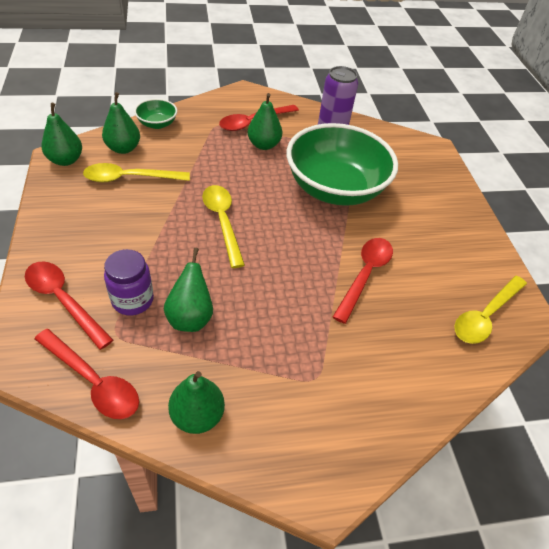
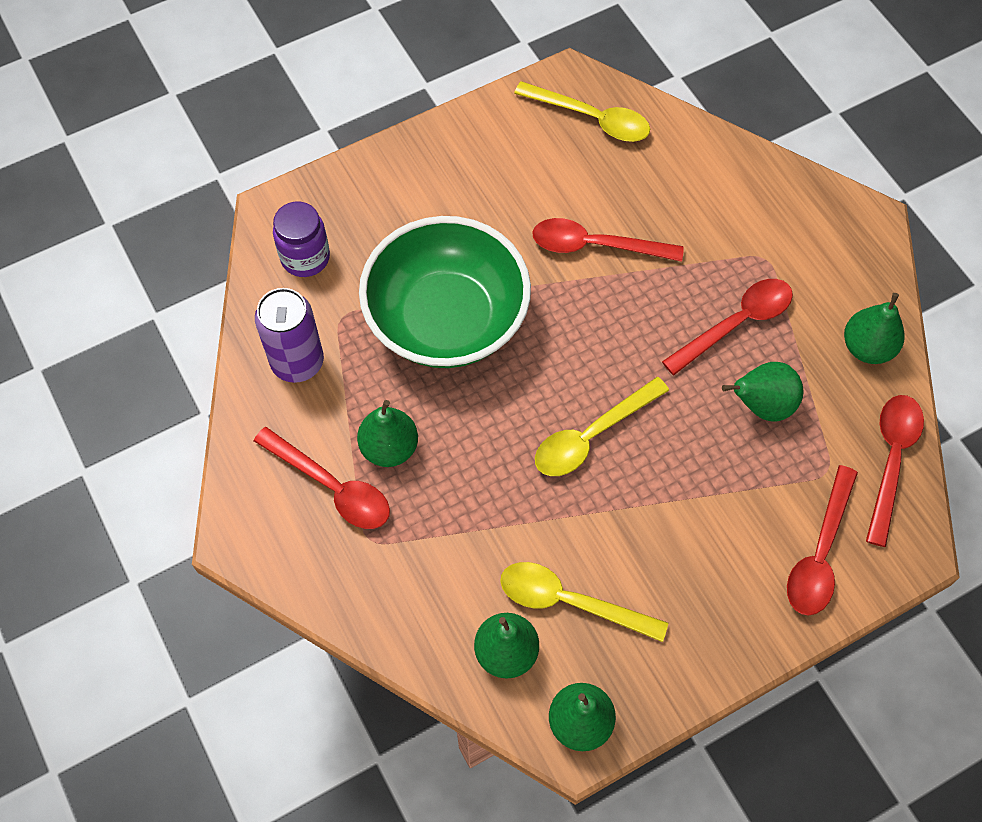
camera: 105 degrees left, 15 degrees up
(130, 178) = (570, 601): yellow spoon -> yellow spoon turned 135 degrees clockwise
(132, 300) = (775, 478): purple jar -> purple jar (305, 257)
(157, 124) = (413, 636): green bowl -> none
(264, 331) = (736, 324): none -> red spoon

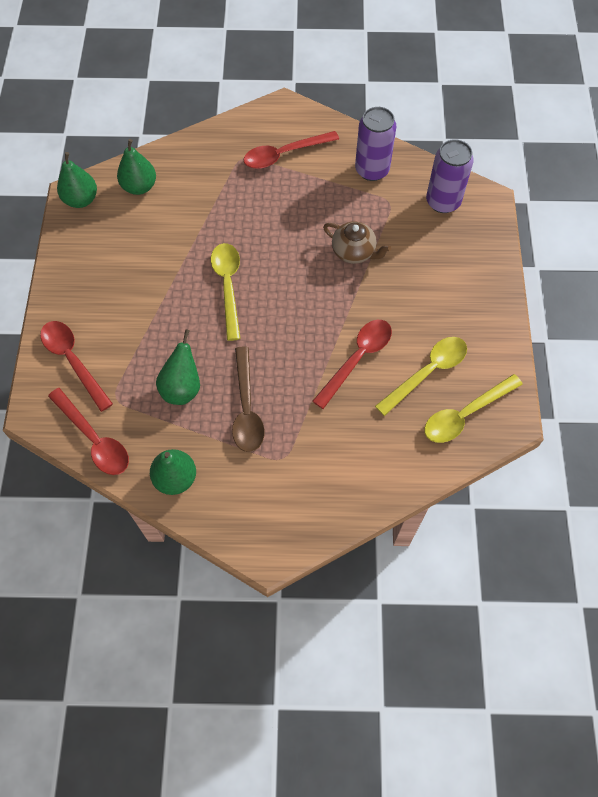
camera: 120 degrees right, 0 degrees up
(305, 257) = (443, 202): purple jar -> purple can
(389, 448) = (289, 188): green pear -> none
(446, 319) = (354, 252): green bowl -> brown teapot
(570, 601) = (143, 226): yellow spoon -> yellow spoon (427, 372)
(736, 324) = (246, 408): red spoon -> brown spoon

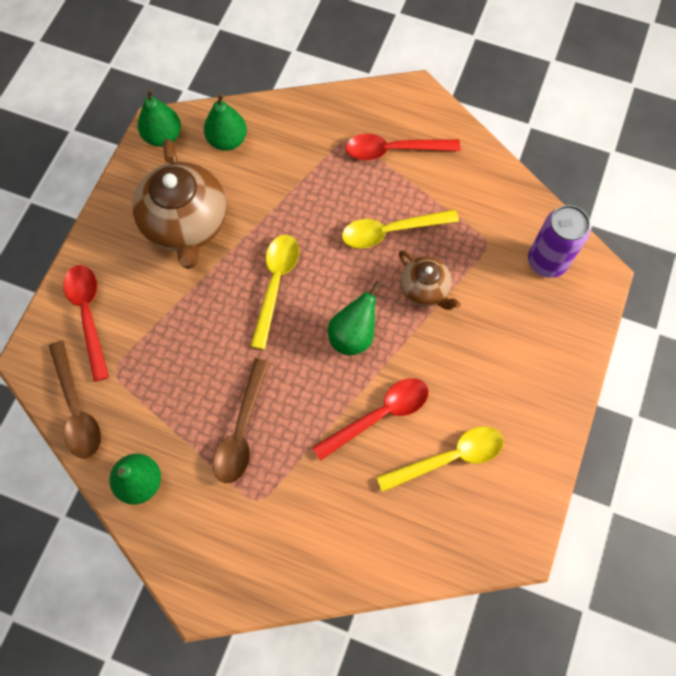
camera: 20 degrees right, 5 degrees up
(94, 439) = (77, 409): red spoon -> brown spoon
(130, 263) = (186, 224): none -> brown teapot
(182, 388) = (185, 384): green pear -> green pear (353, 335)
(372, 170) = (482, 198): purple can -> none
(465, 414) = (471, 521): yellow spoon -> yellow spoon (391, 231)

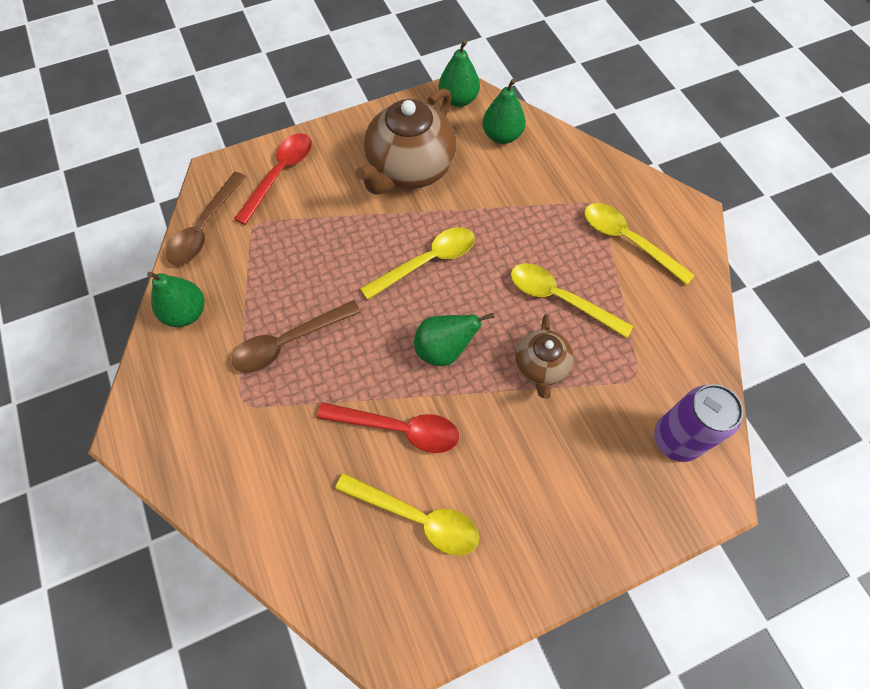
camera: 45 degrees right, 5 degrees down
(393, 150) = (627, 241): red spoon -> yellow spoon

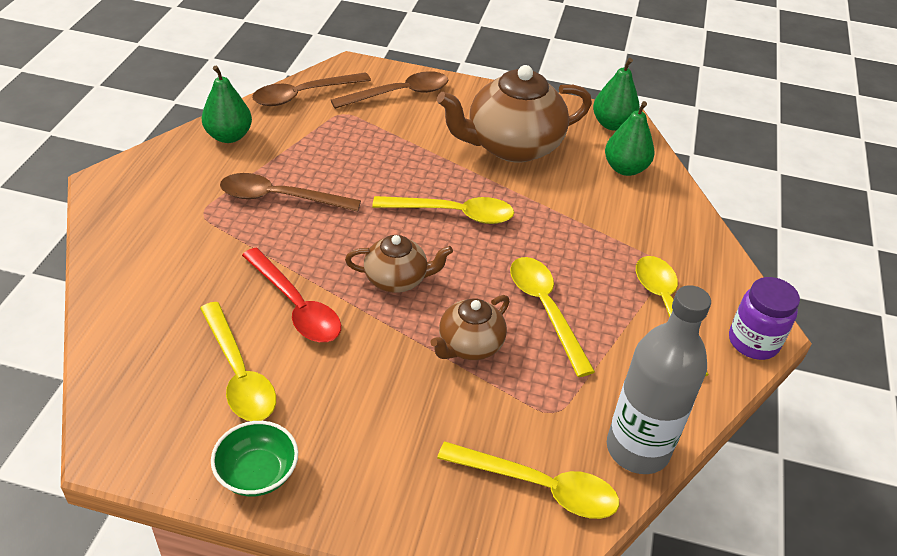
camera: 35 degrees right, 20 degrees down
(280, 174) = (399, 94): red spoon -> brown spoon
(444, 350) = (397, 279): green pear -> brown teapot
(508, 582) = (257, 473): none -> green bowl
(676, 439) = (539, 487): purple can -> yellow spoon
(694, 228) = (753, 342): none -> purple jar
(702, 364) = (637, 449): none -> grey bottle

